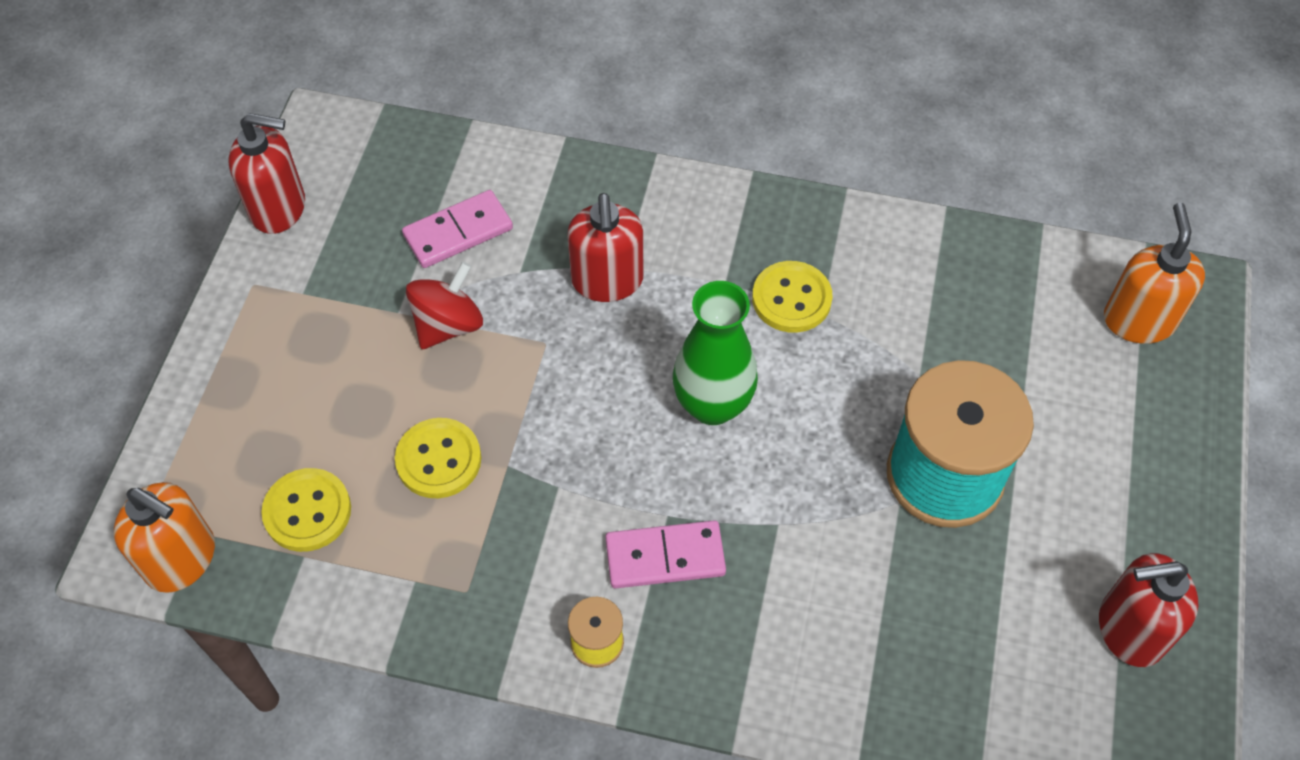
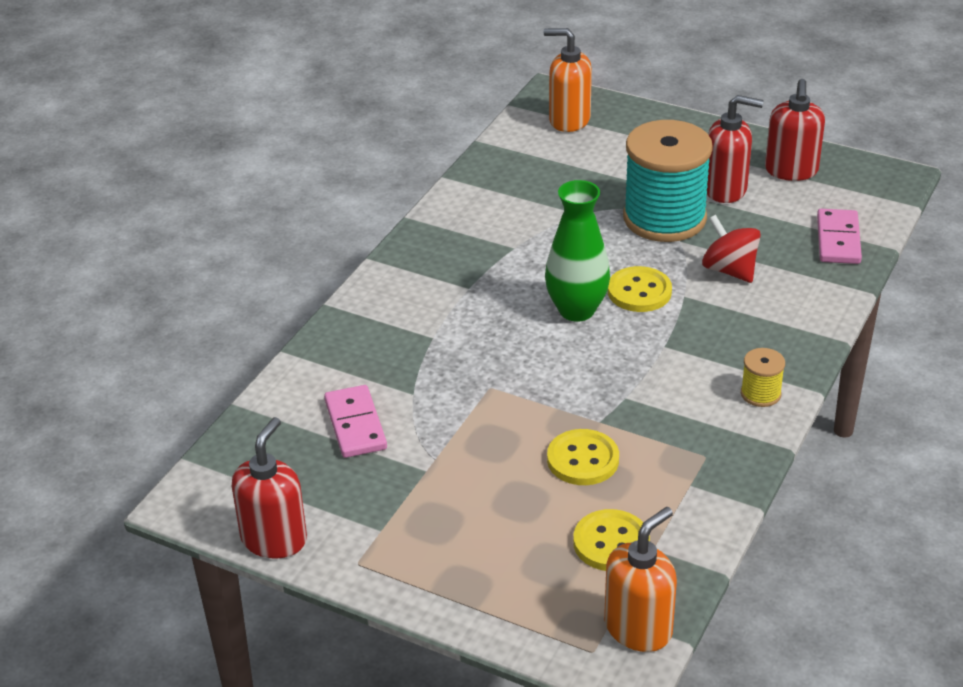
camera: 75 degrees left, 20 degrees down
(448, 325) = (451, 441): red spinning top -> red spinning top (729, 270)
(607, 281) = (442, 346): red soap dispenser -> red soap dispenser (726, 189)
(665, 557) = (698, 351): pink domino -> pink domino (838, 240)
(791, 299) = (495, 258): yellow button -> yellow button (639, 292)

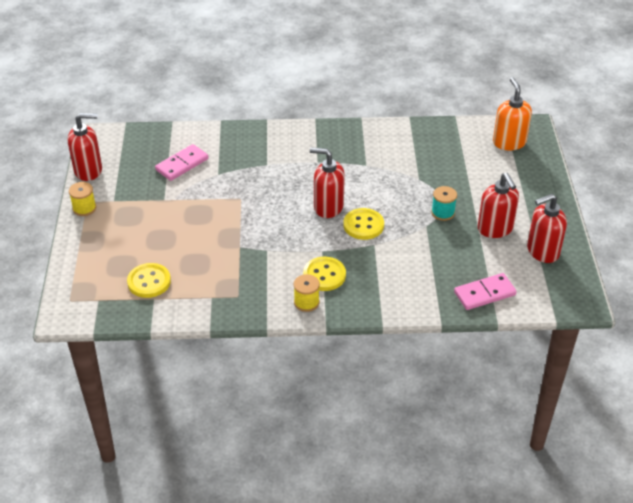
camera: 60 degrees right, 5 degrees up
(371, 571) = (84, 208): none -> yellow spool
(576, 310) = (328, 207): green vase -> red soap dispenser
(583, 460) = (205, 251): yellow button -> yellow button (324, 275)
(638, 628) = (93, 311): orange soap dispenser -> none
(664, 218) = (443, 213): turquoise spool -> turquoise spool, size x0.43
(729, 270) = (413, 255): red spinning top -> none

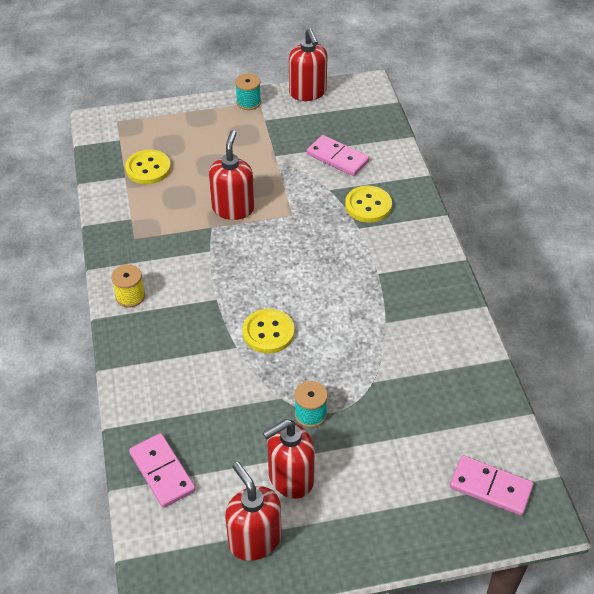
camera: 80 degrees right, 5 degrees up
(84, 208) = (248, 102): yellow spool -> turquoise spool
(324, 275) = (175, 306): yellow button -> yellow button (368, 205)
(328, 207) = (295, 294): red soap dispenser -> red soap dispenser (233, 208)
(509, 142) = (490, 487): orange soap dispenser -> pink domino

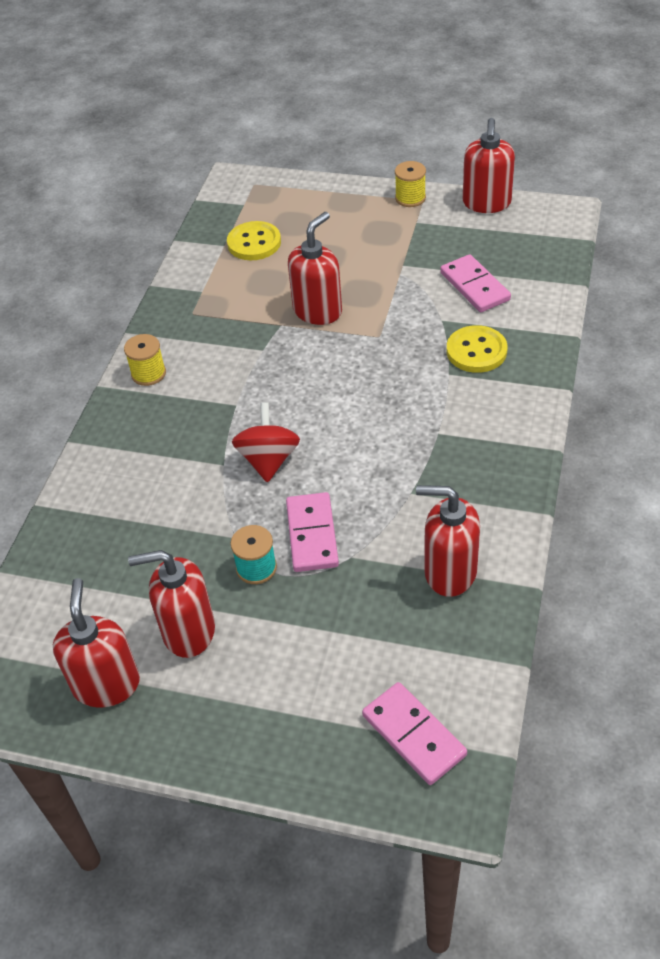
camera: 30 degrees right, 0 degrees up
(162, 472) = (60, 572): pink domino -> pink domino (312, 534)
(248, 102) = (410, 198): turquoise spool -> yellow spool
(268, 332) = (268, 460): yellow button -> red spinning top
(446, 368) = (449, 572): none -> red soap dispenser

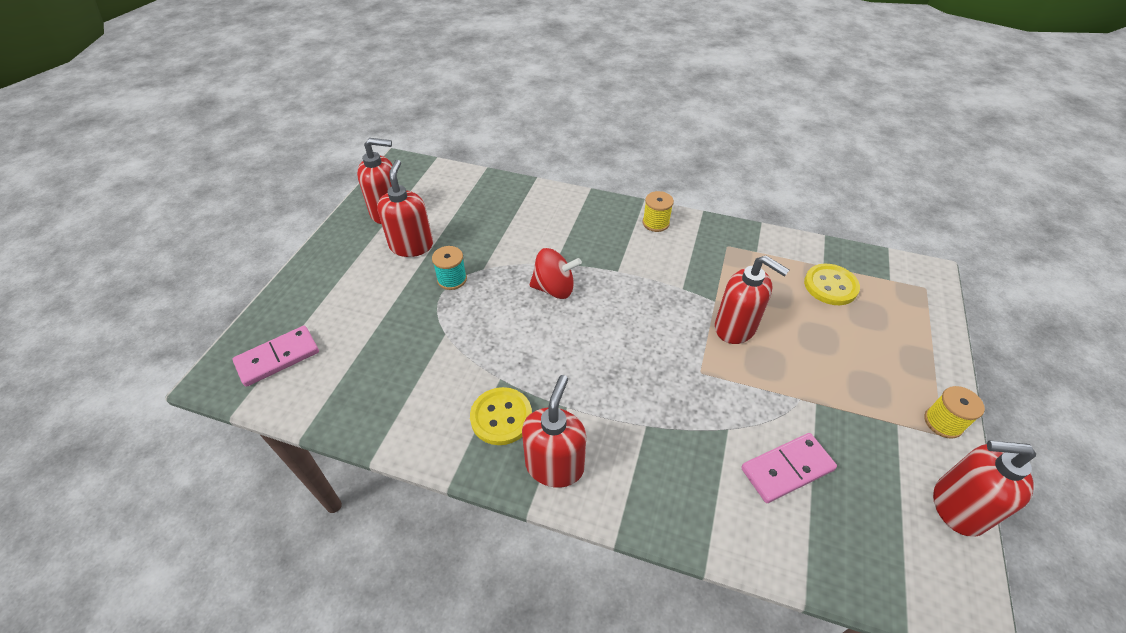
camera: 90 degrees right, 0 degrees up
(312, 534) = (473, 311): pink domino -> none
(449, 572) = (408, 396): red soap dispenser -> red soap dispenser (555, 465)
(476, 351) = (678, 455): yellow button -> yellow button (501, 417)

